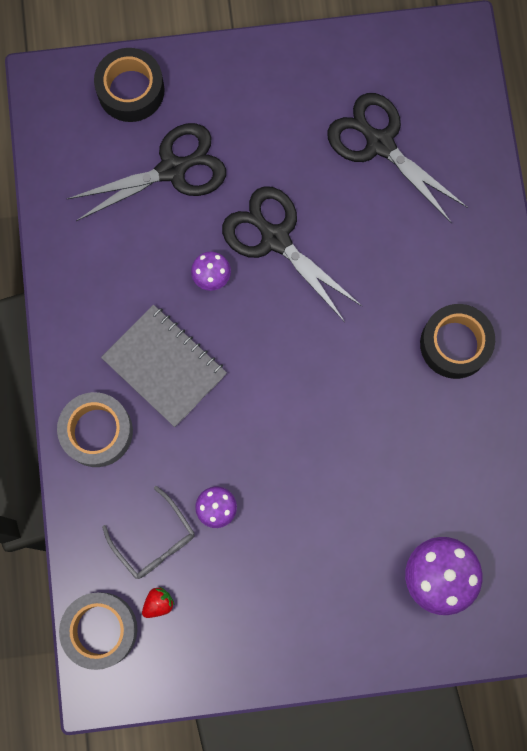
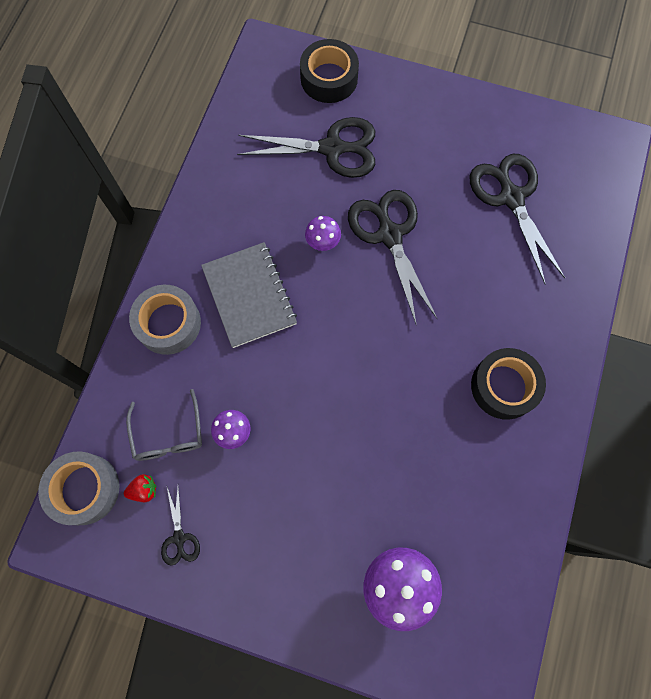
camera: 25 degrees right, 5 degrees down
(215, 630) = (179, 537): none -> black scissors

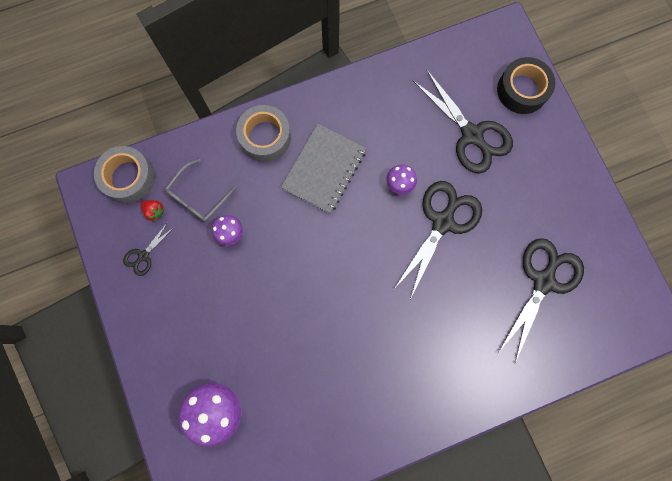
camera: 50 degrees right, 5 degrees up
(504, 386) = (401, 380): black tape -> none

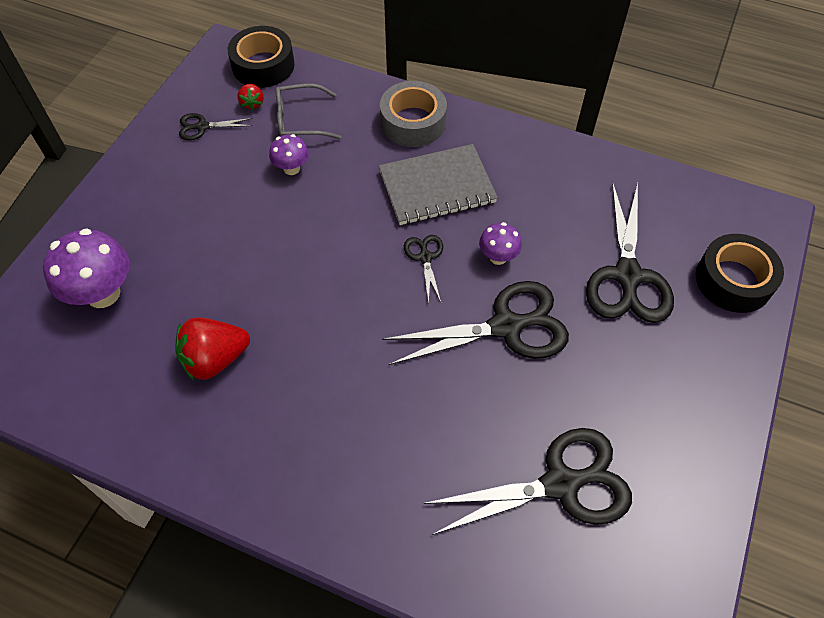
camera: 45 degrees right, 20 degrees down
(128, 177) = (263, 65): grey tape -> black tape
(321, 383) = (215, 359): none -> red strawberry
(363, 220) = (425, 257): none -> black scissors

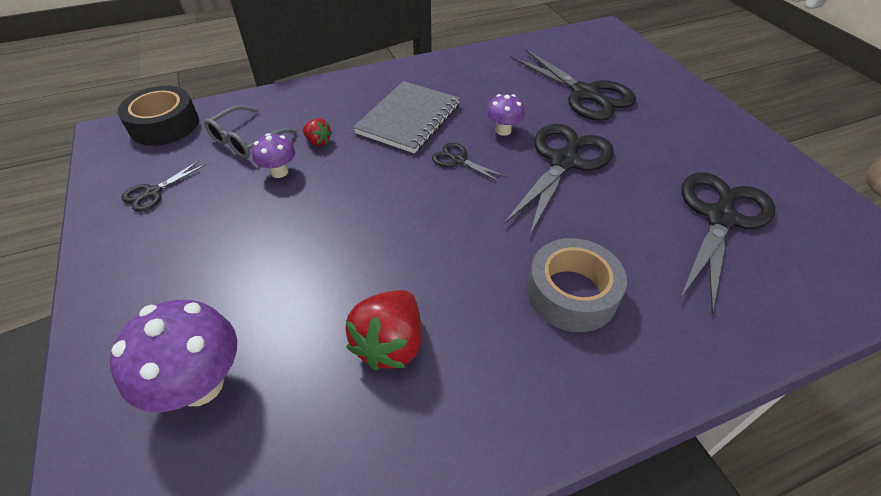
camera: 45 degrees left, 10 degrees down
(252, 103) = (185, 152): red strawberry -> red strawberry (318, 141)
(413, 122) = (340, 95): grey tape -> grey tape (571, 293)
(733, 280) = (634, 64): black tape -> none

